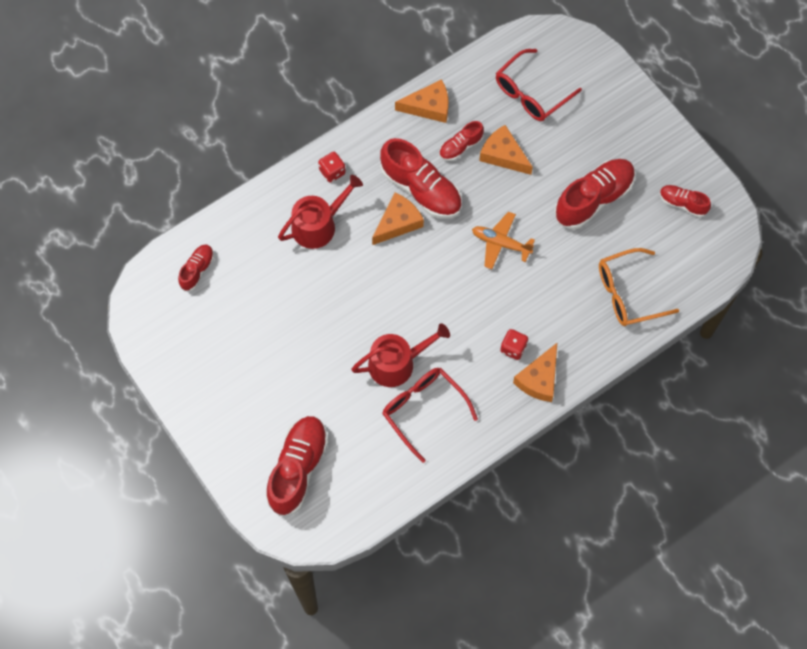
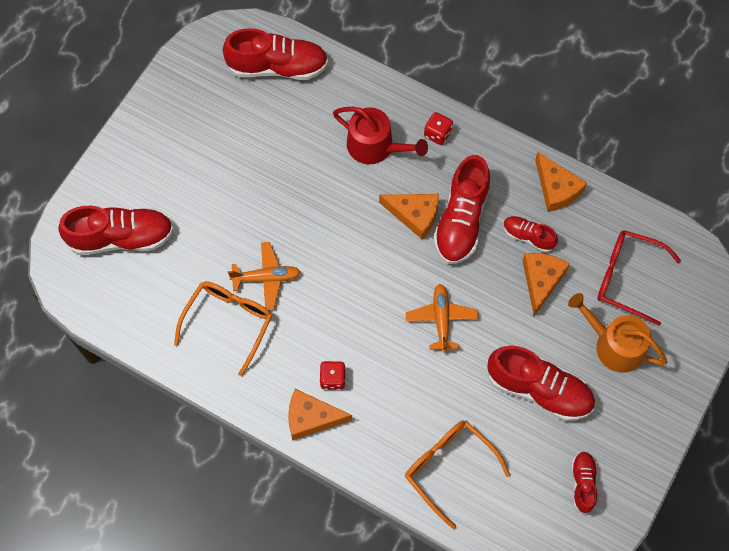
camera: 65 degrees right, 0 degrees up
(197, 270) = (278, 67): red shoe -> red shoe, size x1.88
(397, 363) = (266, 278): red watering can -> orange plane
(423, 410) = (229, 322): red glasses -> orange glasses
(582, 129) = (614, 344): none -> orange watering can

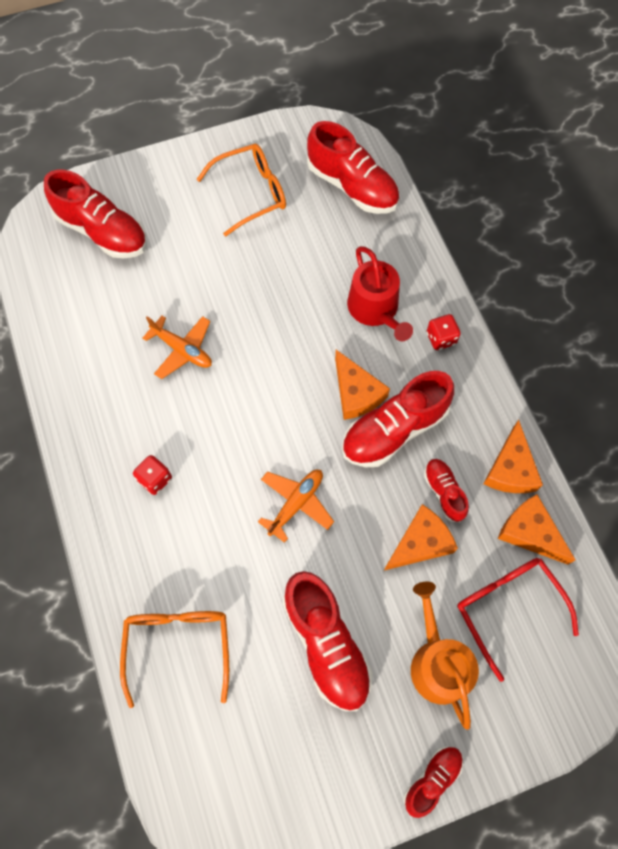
camera: 40 degrees right, 0 degrees up
(229, 322) = (118, 363): orange glasses -> orange glasses (251, 193)
(311, 417) = (106, 498): orange cheese -> orange cheese (530, 532)
(582, 483) = (286, 773): red shoe -> red shoe (432, 779)

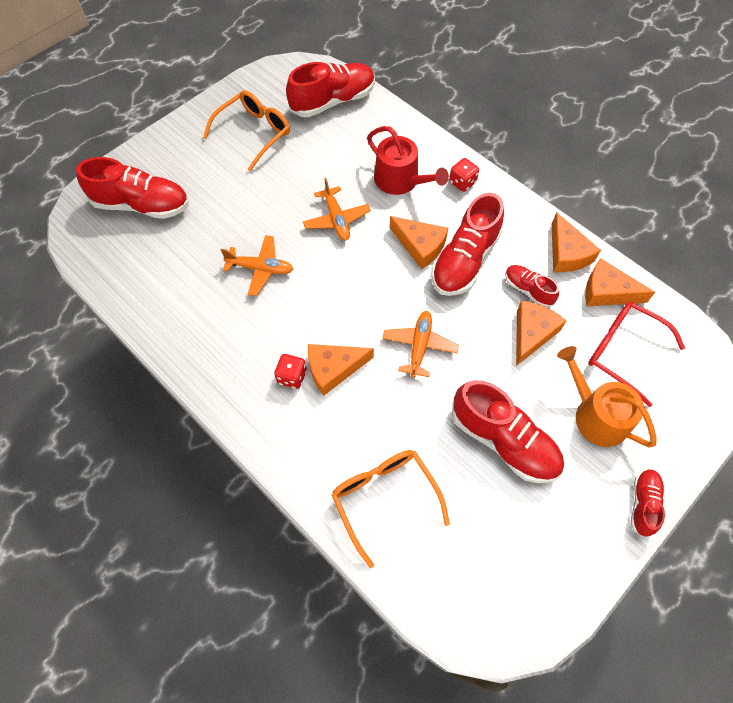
camera: 25 degrees left, 5 degrees down
(199, 489) = (333, 369): none -> orange cheese
(285, 326) = (336, 219): none -> orange plane
(352, 187) = (333, 101): red shoe -> red shoe turned 45 degrees counterclockwise

